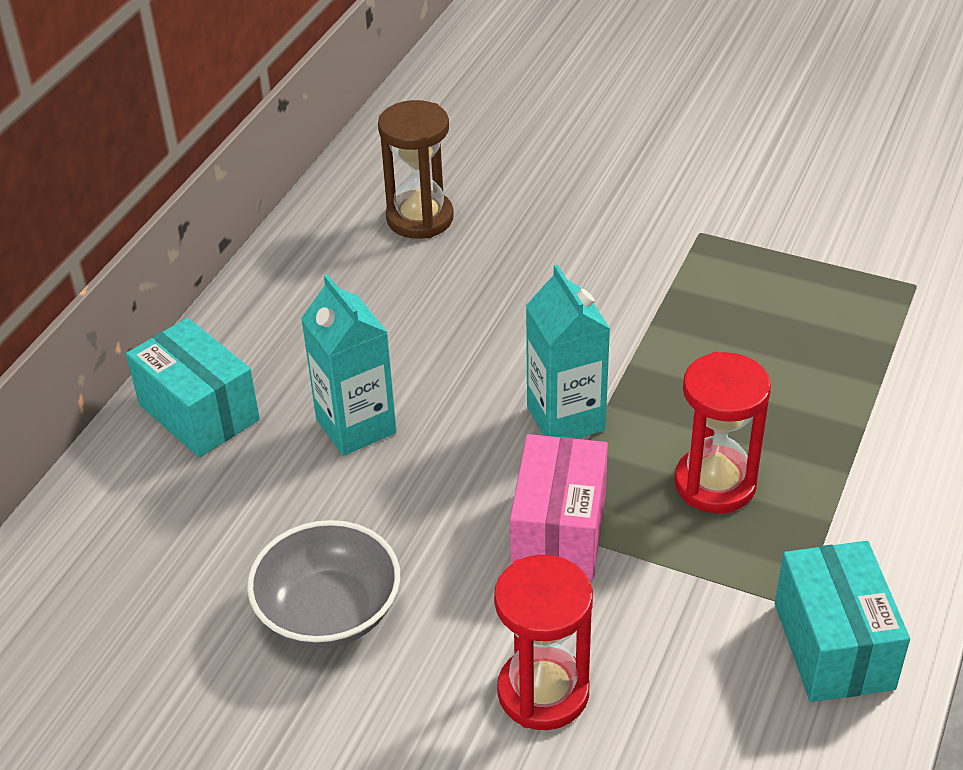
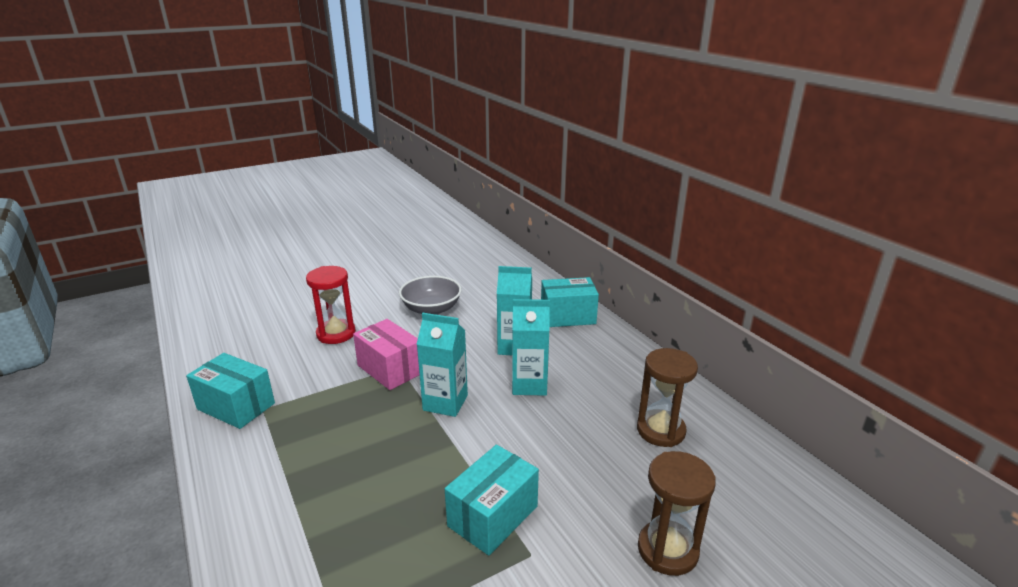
camera: 125 degrees right, 15 degrees down
(439, 361) = (529, 385): none -> turquoise carton
(595, 161) = (667, 550): none -> brown hourglass
(689, 276) = (493, 516): none -> turquoise box
(715, 483) = (347, 425): red hourglass -> none

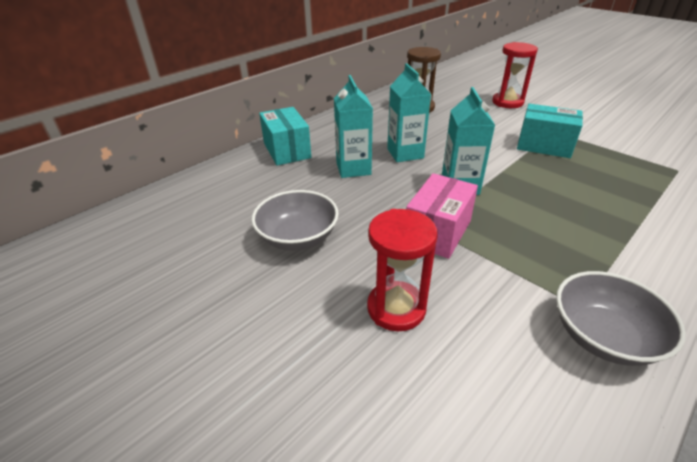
camera: 105 degrees left, 10 degrees up
(236, 406) = (603, 336): turquoise box -> grey bowl
(667, 550) = (507, 102): brown hourglass -> red hourglass

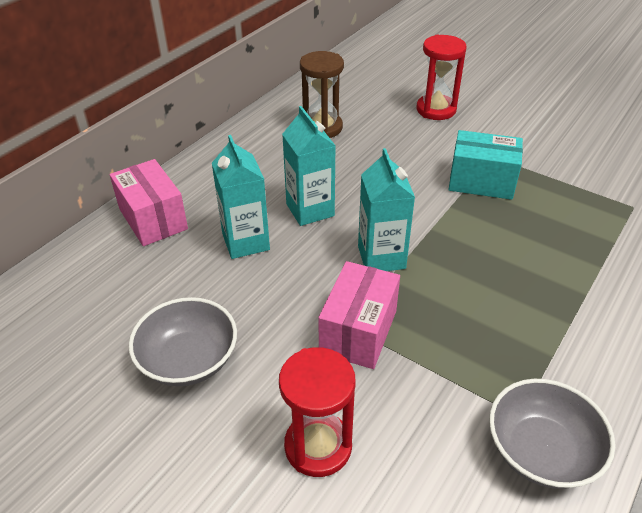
camera: 10 degrees left, 5 degrees up
(287, 150) = (153, 219): turquoise box -> pink box

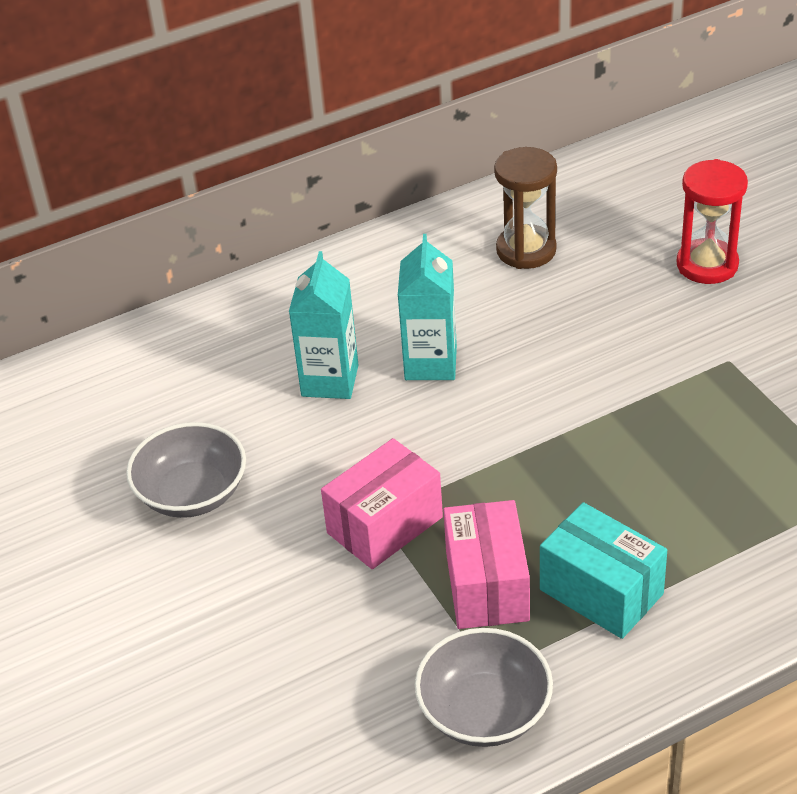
camera: 30 degrees right, 0 degrees up
(153, 219) = (244, 320): pink box -> pink box (487, 586)
(318, 446) = (265, 621): red hourglass -> none
(381, 257) = (473, 450): turquoise carton -> none
(481, 182) = (680, 391): turquoise box -> turquoise box (601, 592)

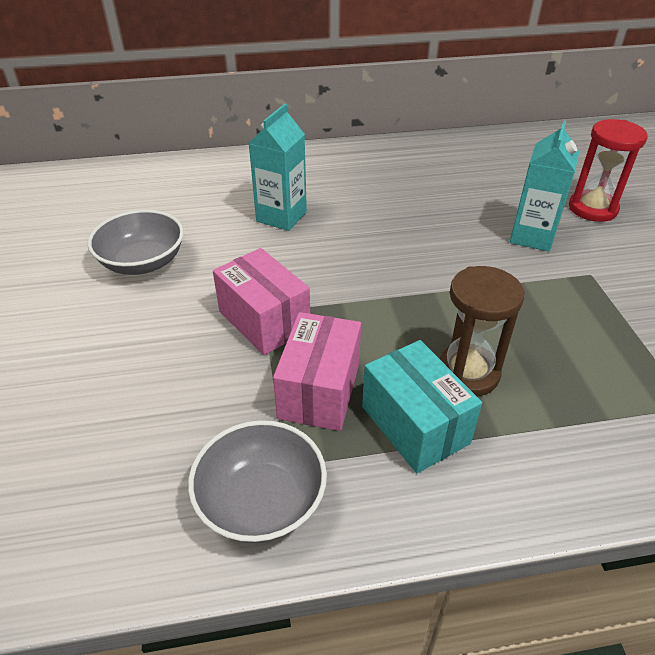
camera: 15 degrees right, 0 degrees up
(384, 525) = (264, 320): pink box -> pink box turned 75 degrees clockwise
(430, 363) = (358, 222): turquoise carton -> turquoise carton (532, 236)
(526, 250) = (459, 172): brown hourglass -> brown hourglass (467, 373)

